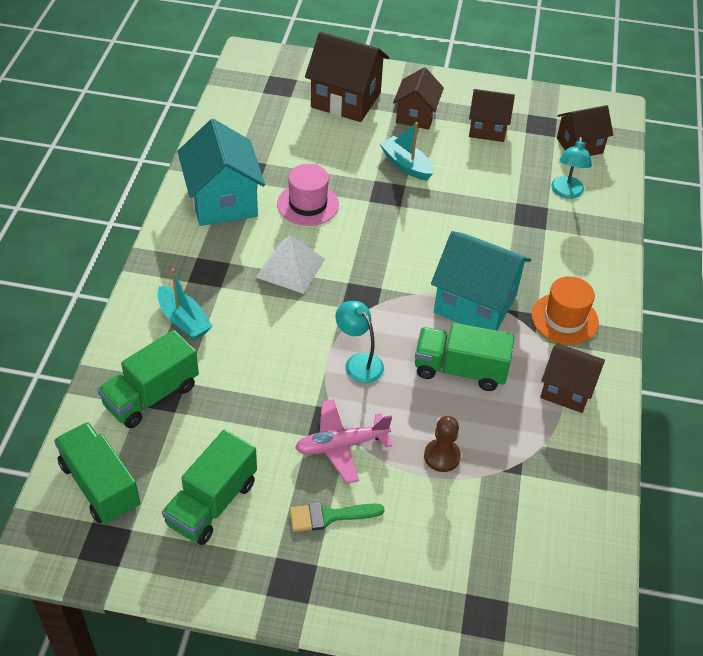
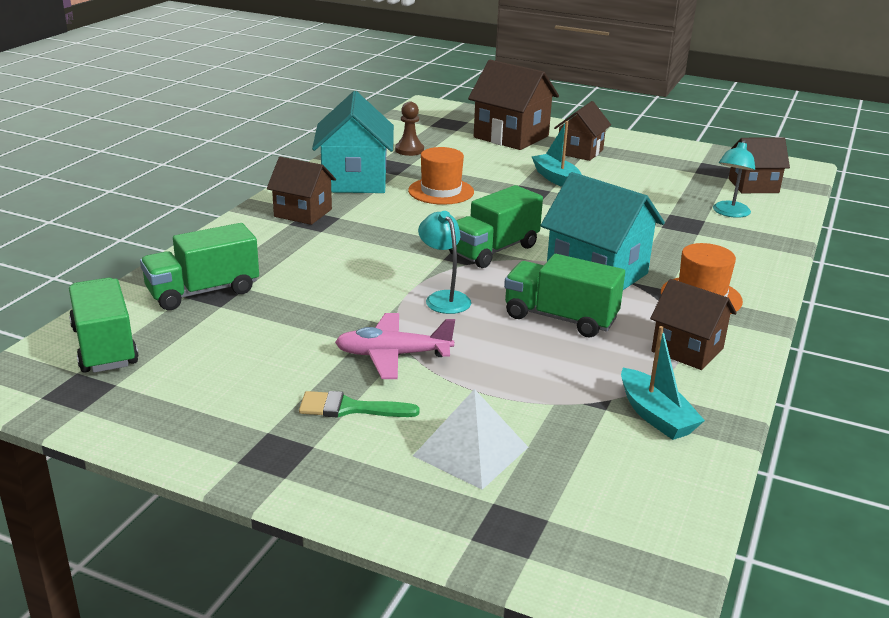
camera: 15 degrees right, 20 degrees down
(184, 320) = (269, 247): turquoise boat -> turquoise boat (655, 415)
(212, 503) = (219, 378): green truck -> green truck (494, 250)
(290, 268) = (401, 227): white pyramid -> white pyramid (470, 451)
(308, 204) = (441, 191): pink hat -> orange hat
(442, 456) = (510, 380): brown pawn -> brown pawn (409, 150)
(487, 129) = (653, 166): brown house -> brown house (303, 213)

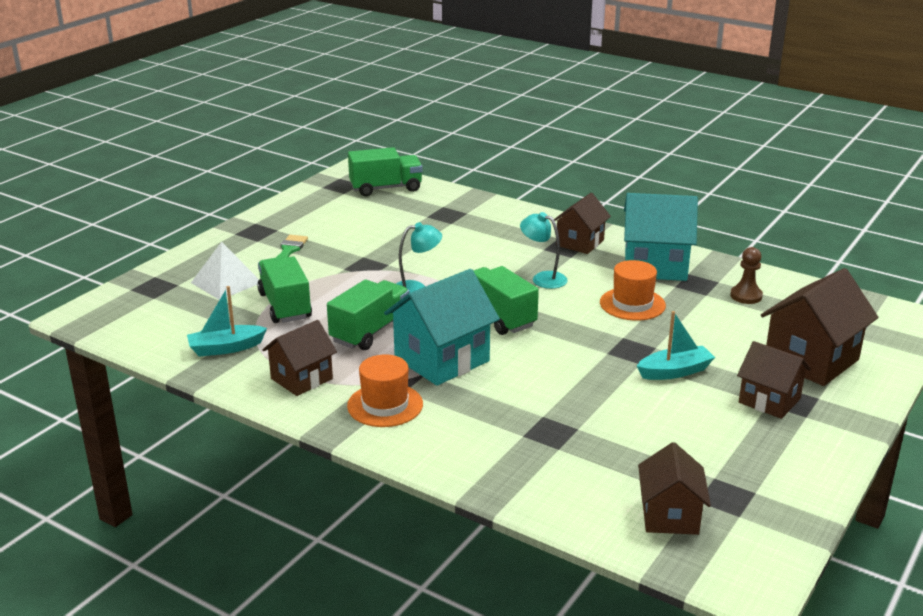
camera: 100 degrees right, 0 degrees up
(203, 292) = (448, 211): green truck -> green truck (285, 306)
(393, 355) = (342, 266): pink plane -> none
(729, 213) = (578, 472): turquoise lamp -> turquoise lamp (543, 278)

